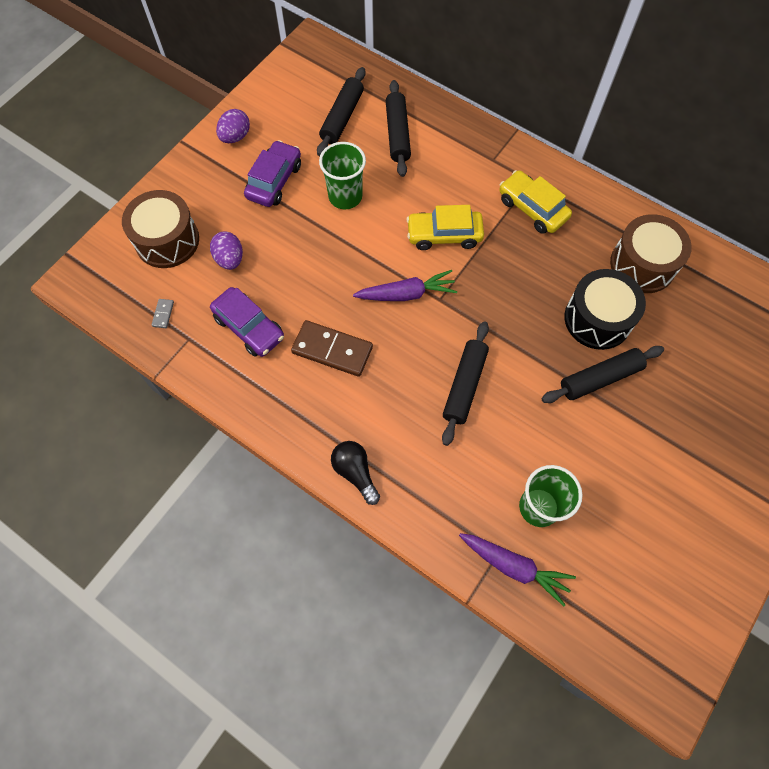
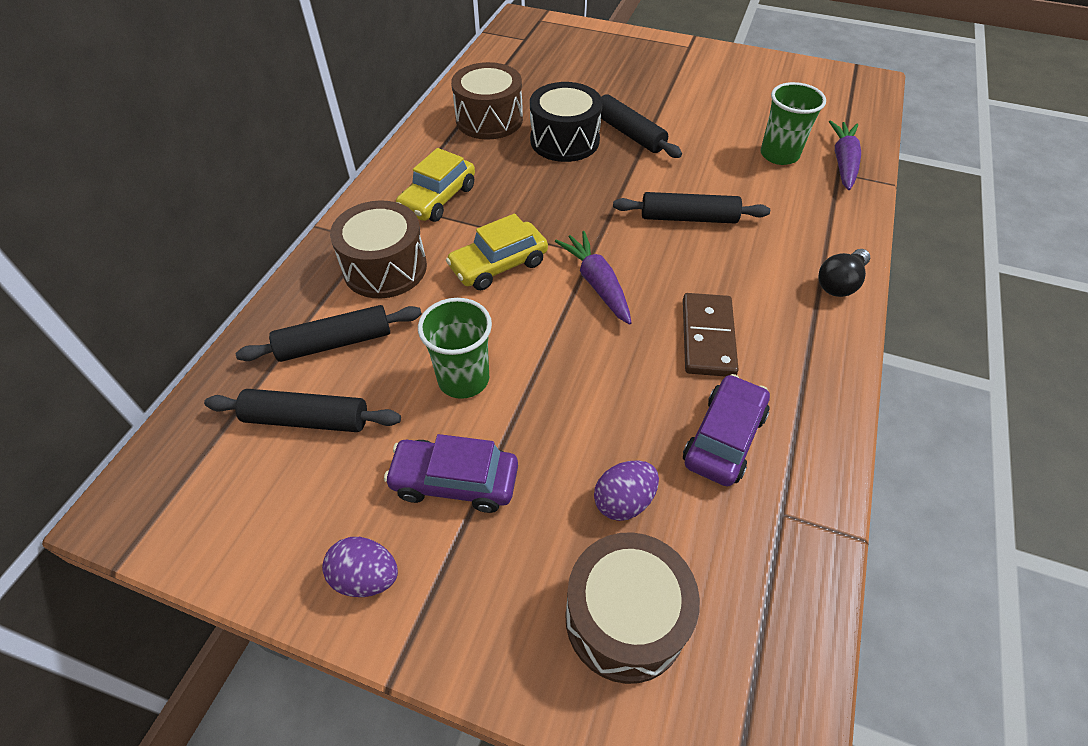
camera: 105 degrees left, 15 degrees down
(163, 314) = (763, 569): grey domino -> none
(444, 235) = (498, 265): yellow car -> yellow car turned 75 degrees clockwise
(460, 166) = (385, 268): none -> brown drum

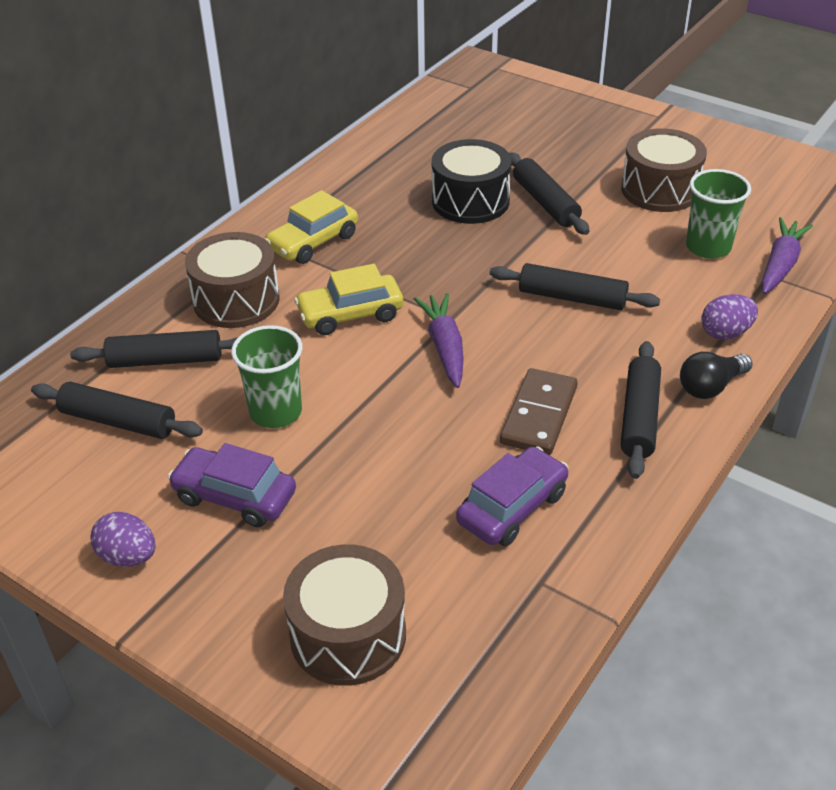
camera: 15 degrees right, 10 degrees down
(489, 119) = (397, 169): brown drum -> brown drum (660, 190)
(624, 501) = (388, 542): purple egg -> purple egg (725, 333)
(795, 324) = (639, 417): none -> black rolling pin

